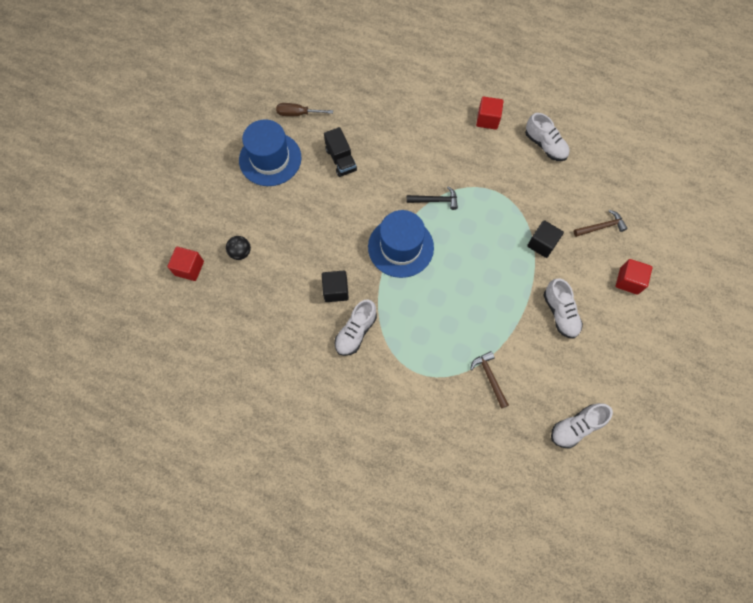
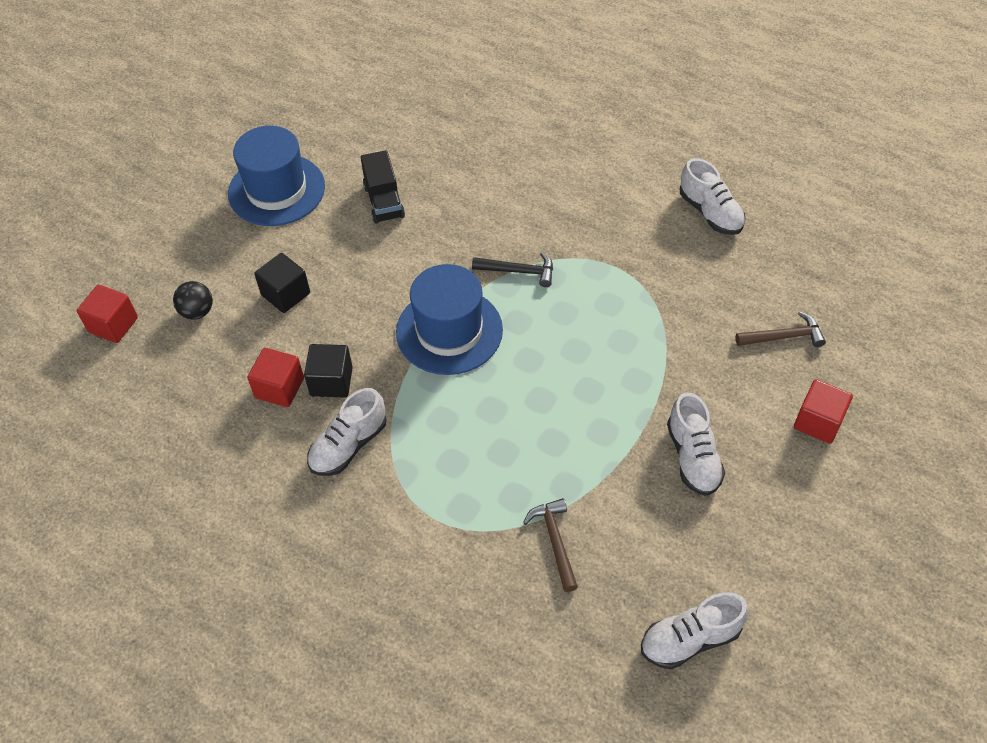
camera: 10 degrees right, 15 degrees down
(298, 114) = (334, 135): brown screwdriver -> none
(487, 119) = (624, 169): red cube -> red cube (279, 388)
(542, 244) = (680, 351): black cube -> black cube (285, 294)

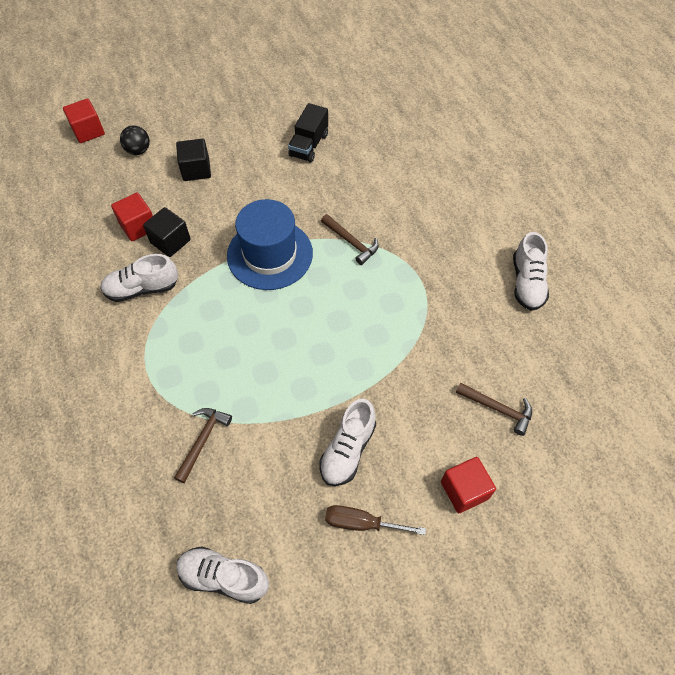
camera: 35 degrees right, 5 degrees up
(276, 190) = (252, 101): blue hat -> none
(518, 271) = (351, 242): black hammer -> brown hammer
(762, 508) = (362, 523): none -> brown screwdriver

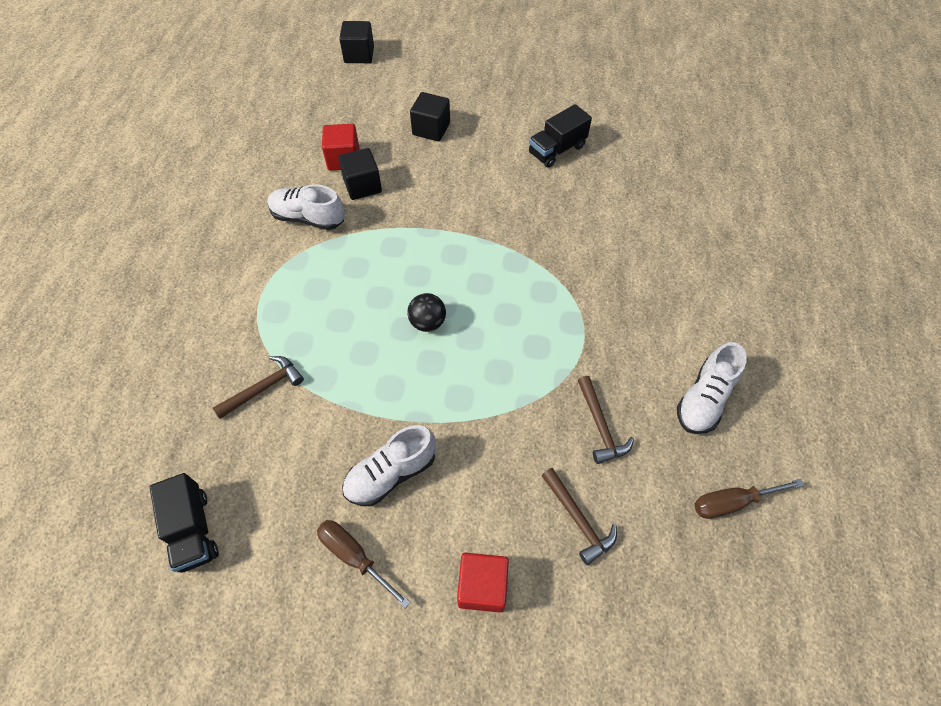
camera: 30 degrees right, 0 degrees up
(88, 131) = (359, 55): red cube -> black cube
(138, 150) = (391, 90): black ball -> black ball (427, 322)
(224, 577) = (193, 530): white shoe -> black truck
(270, 254) = (446, 240): blue hat -> none
(351, 242) = (535, 265): brown hammer -> brown hammer (600, 425)
(585, 343) = (732, 502): none -> brown screwdriver

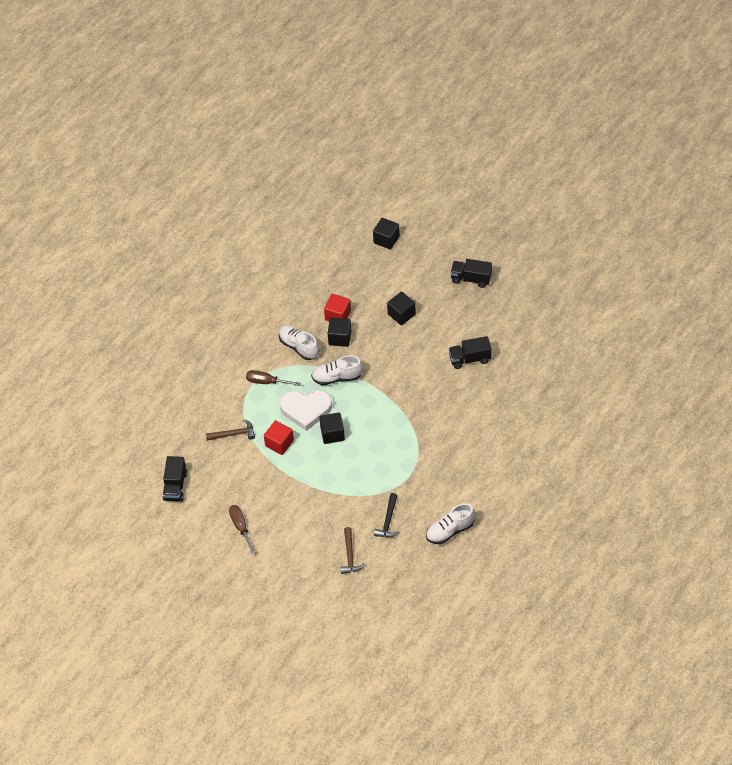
camera: 30 degrees right, 5 degrees down
(366, 302) = (306, 410): none -> white heart
(391, 473) = (275, 499): white shoe -> white shoe (337, 377)
(427, 322) = (332, 434): black ball -> black cube
(482, 586) = (290, 562): red cube -> red cube (279, 443)
(493, 62) = (471, 279): none -> black truck
(600, 425) = (388, 520): brown hammer -> black hammer
(732, 502) = (427, 579): brown screwdriver -> brown screwdriver (267, 382)

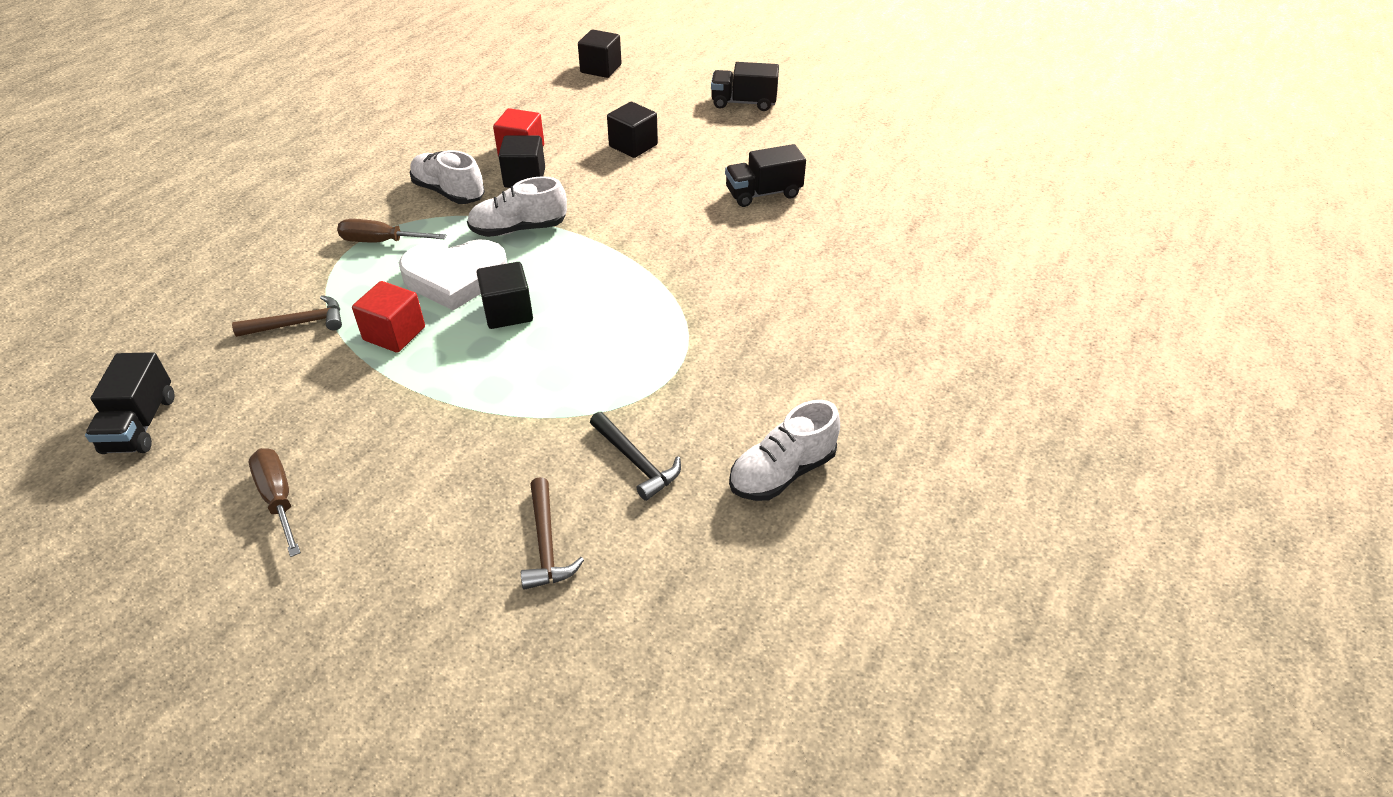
camera: 10 degrees left, 10 degrees down
(388, 520) = (636, 461): black hammer -> black hammer turned 45 degrees counterclockwise

